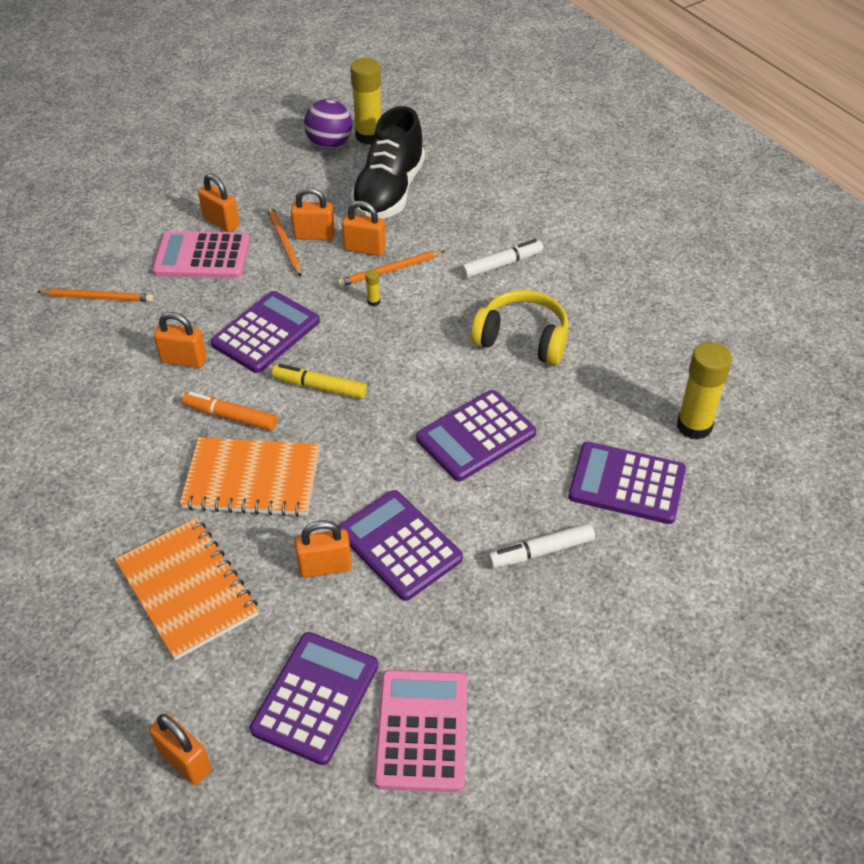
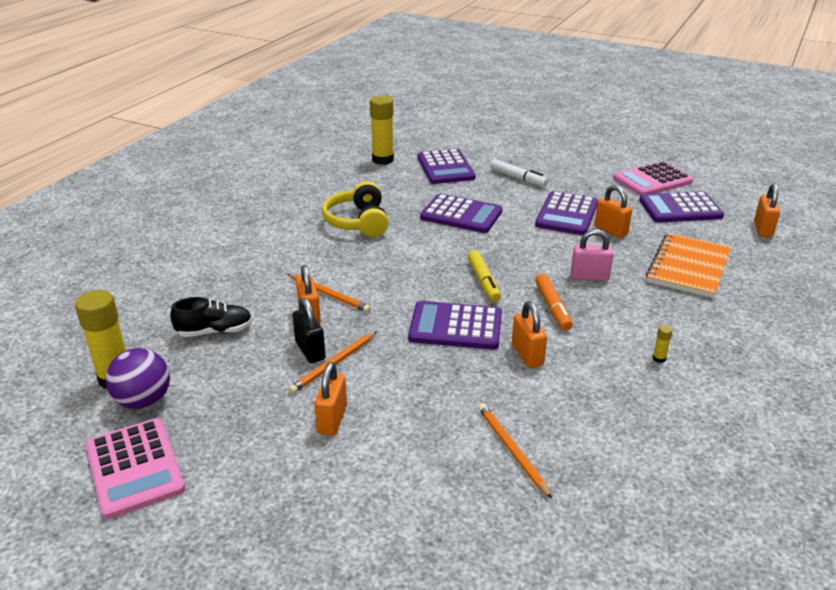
camera: 120 degrees left, 15 degrees down
(202, 256) = (394, 408): pink calculator -> pink calculator (134, 468)
(252, 479) = (589, 277): orange notebook -> pink padlock
(314, 235) = (310, 351): orange padlock -> black padlock
(373, 301) = (372, 289): yellow glue stick -> yellow glue stick (659, 358)
(389, 192) = (215, 331): black shoe -> black shoe, size x0.56
(501, 264) = (282, 249): white marker -> none

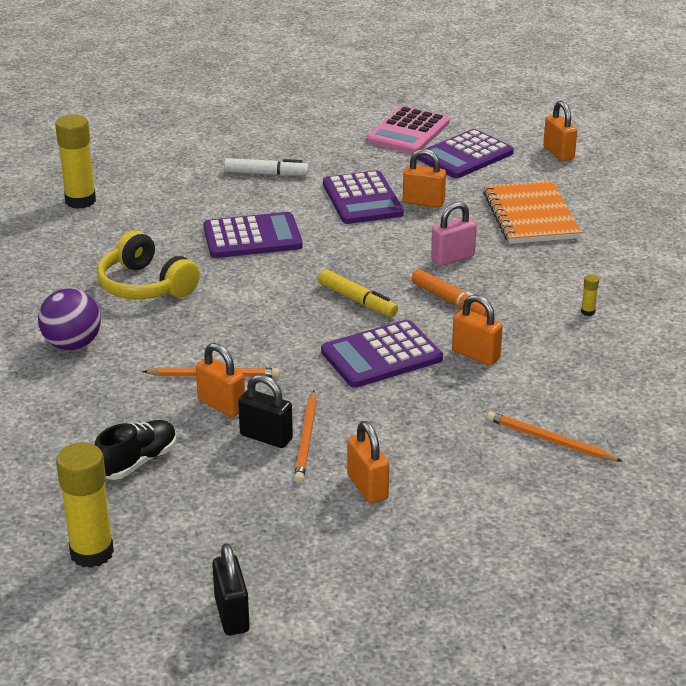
camera: 35 degrees left, 0 degrees up
(134, 468) = (231, 614): pink calculator -> black padlock
(144, 401) = (154, 558): purple ball -> purple ball (72, 344)
(445, 168) = (169, 187): purple calculator -> none

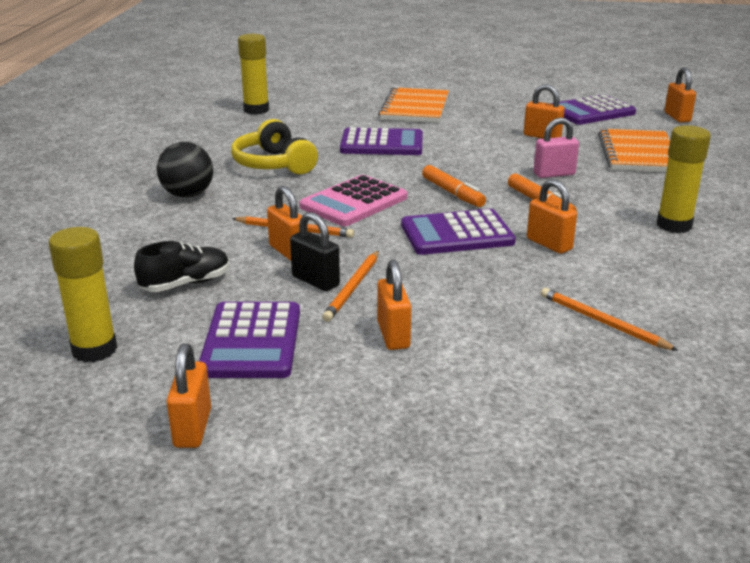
camera: 15 degrees right, 5 degrees down
(72, 344) = (188, 195): purple ball -> black ball
(231, 614) = (192, 428): black padlock -> orange padlock
(266, 174) = (415, 108): white marker -> orange notebook
(357, 300) = (453, 193): yellow marker -> orange marker
(362, 199) = (488, 130): purple calculator -> purple calculator (251, 341)
(408, 132) = (546, 94): pink calculator -> pink calculator (354, 202)
(588, 312) = (674, 225): yellow glue stick -> yellow glue stick, size x2.47

